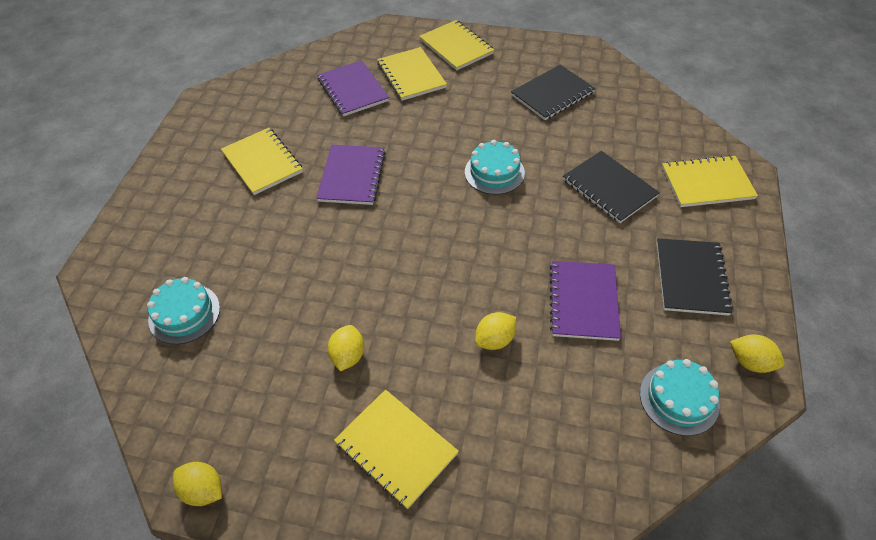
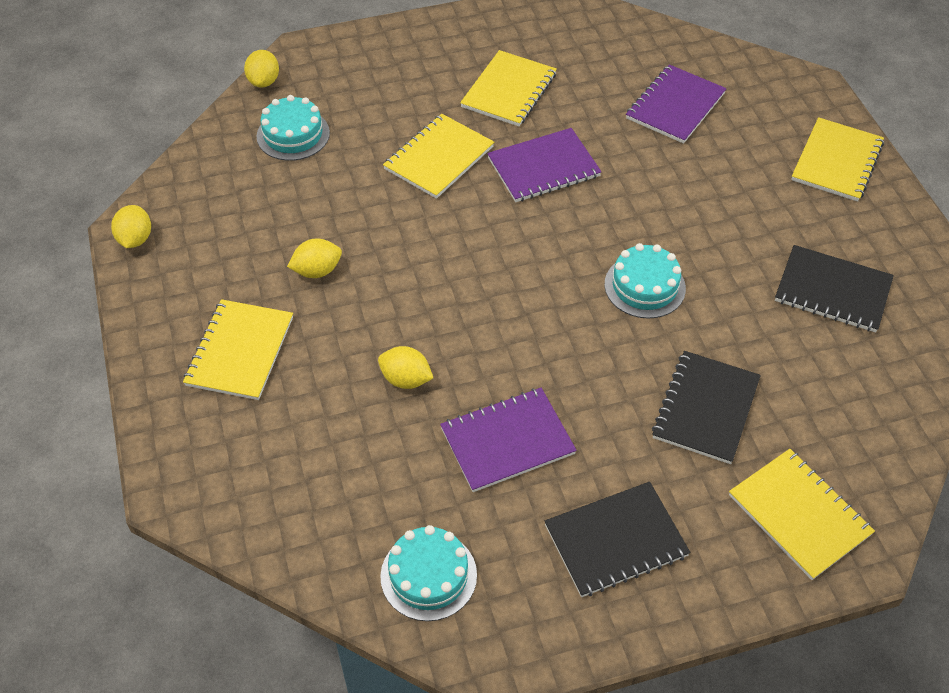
camera: 60 degrees right, 0 degrees up
(411, 75) = (745, 144): yellow notebook -> yellow notebook (439, 158)
(750, 362) = (524, 638): yellow lemon -> yellow lemon (264, 81)

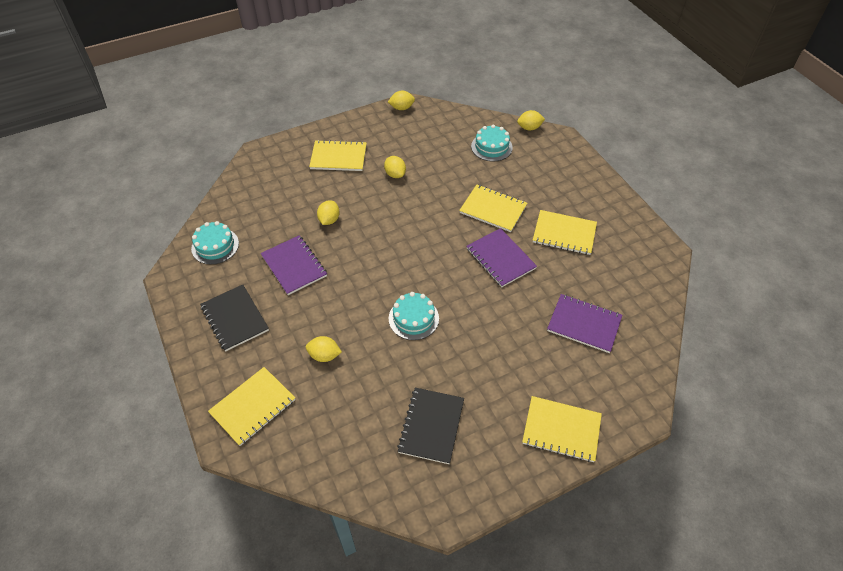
camera: 80 degrees right, 0 degrees up
(705, 408) = (324, 355): black notebook -> yellow lemon

